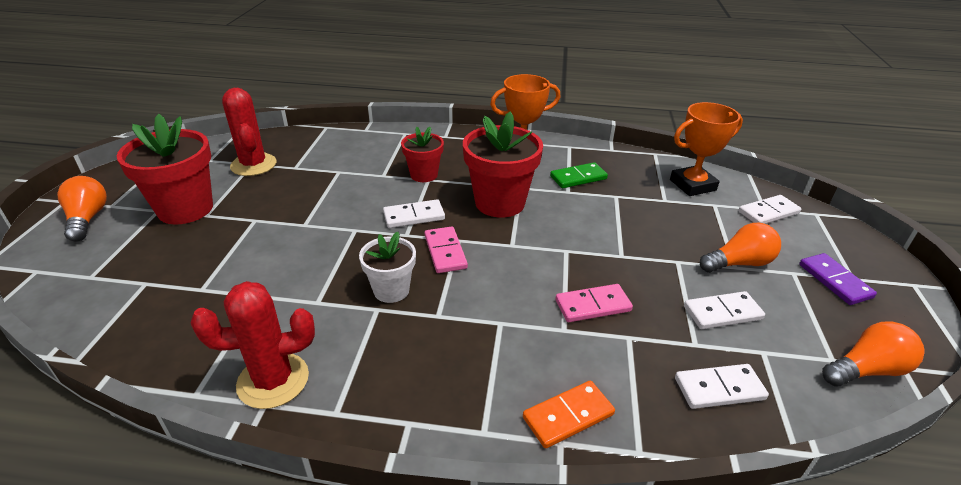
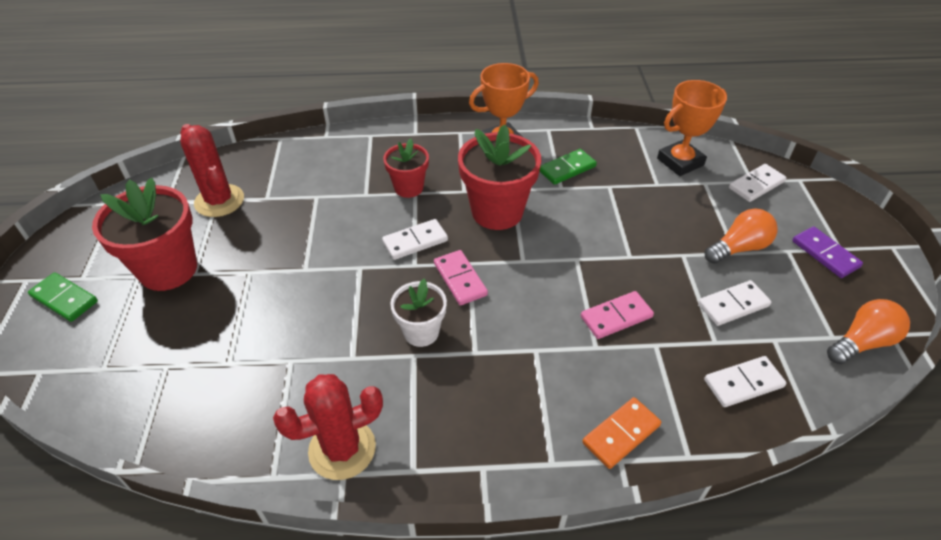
camera: 10 degrees left, 10 degrees up
(87, 219) = (64, 299): orange light bulb -> green domino

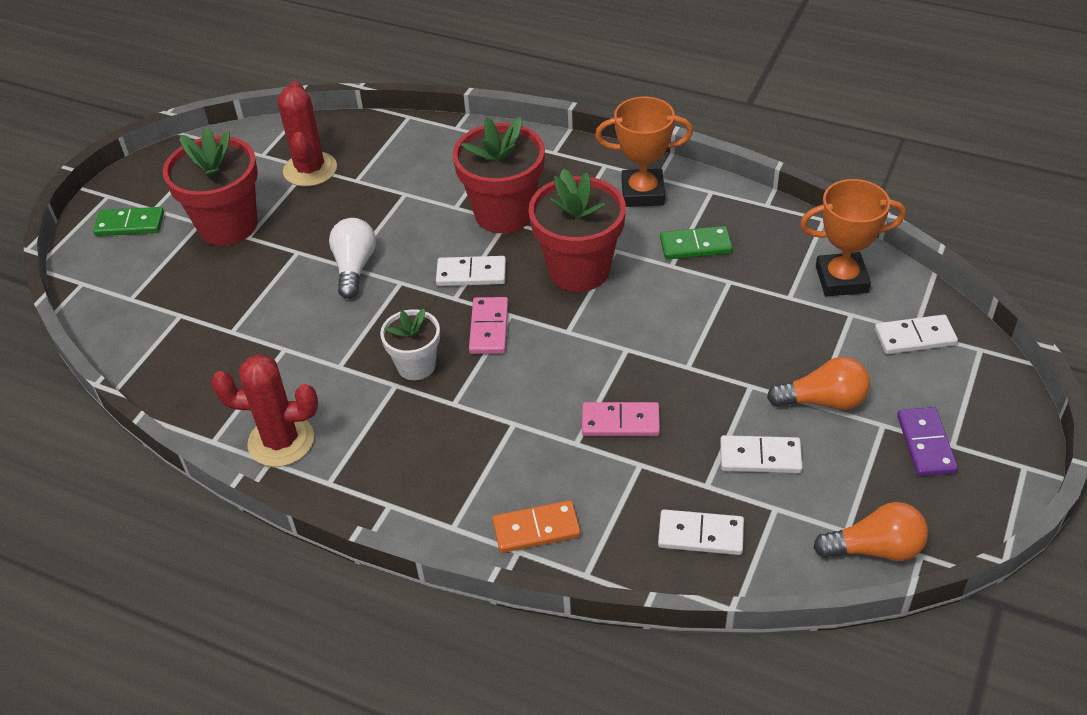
camera: 30 degrees right, 0 degrees up
(64, 299) = (130, 224): green domino -> green domino turned 60 degrees counterclockwise
(311, 268) = (354, 267): none -> white light bulb
(408, 188) = (504, 213): red flower pot -> red flower pot, size x1.71

